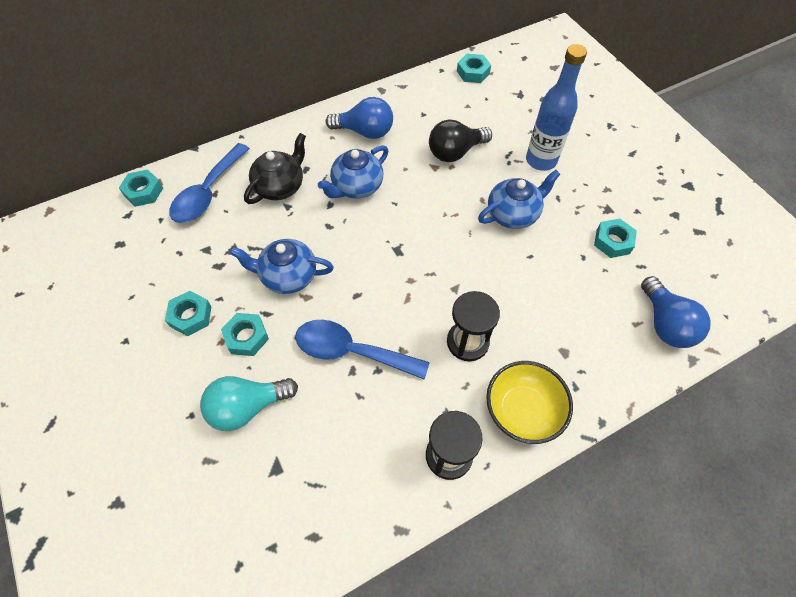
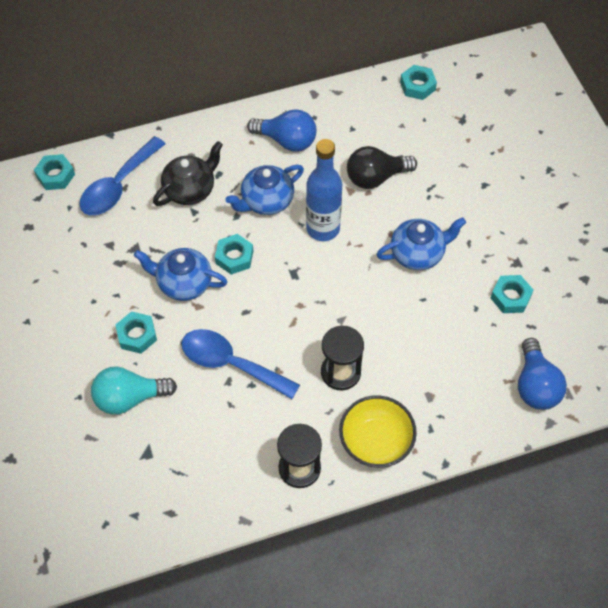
camera: 10 degrees right, 0 degrees up
(191, 316) = (88, 308): turquoise nut -> turquoise nut (234, 257)
(541, 160) = (463, 199): blue bottle -> blue bottle (323, 228)

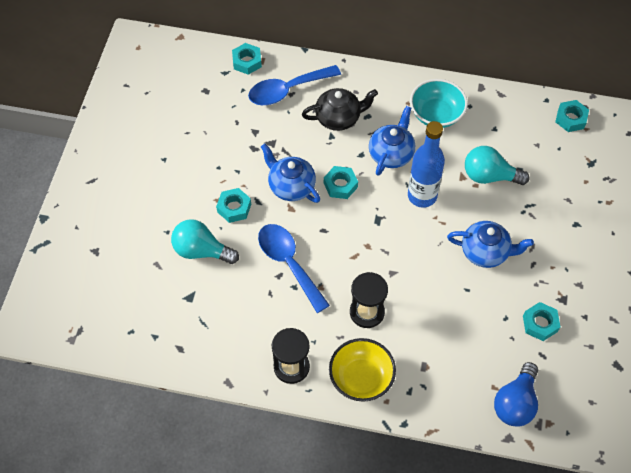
camera: 30 degrees right, 0 degrees up
(266, 201) = (391, 154): blue teapot -> blue teapot turned 120 degrees clockwise
(287, 141) = (436, 114): blue light bulb -> turquoise bowl
(375, 177) = (489, 176): black light bulb -> turquoise light bulb

